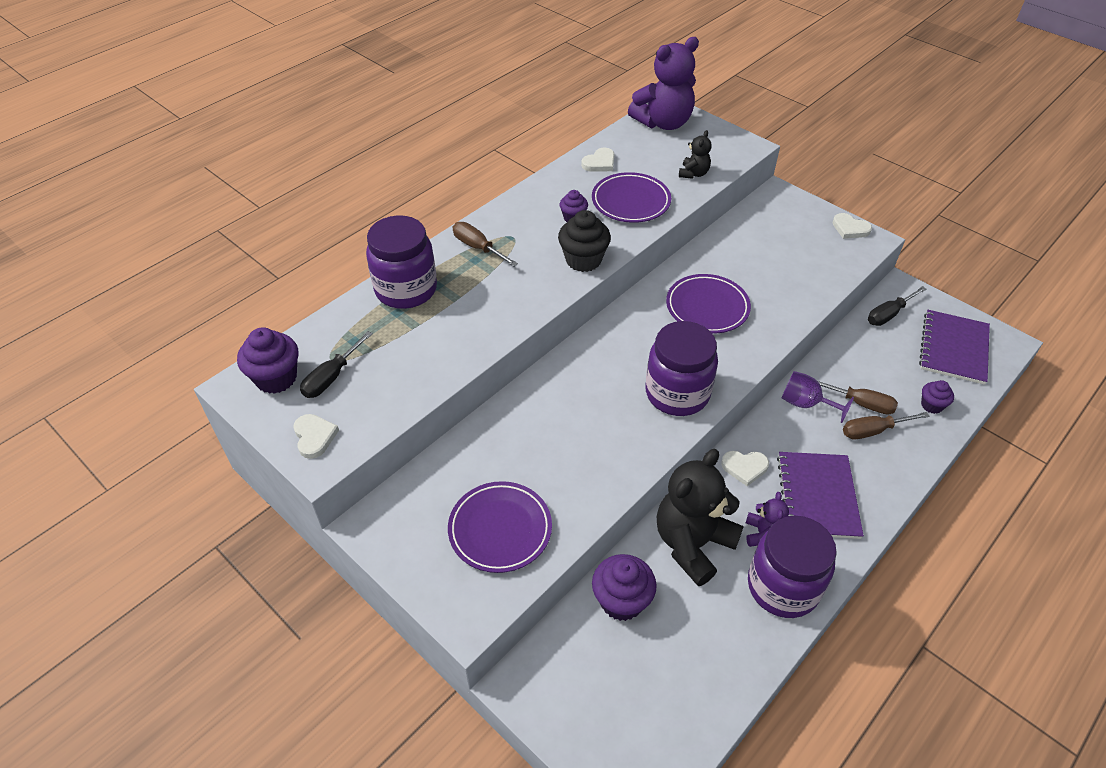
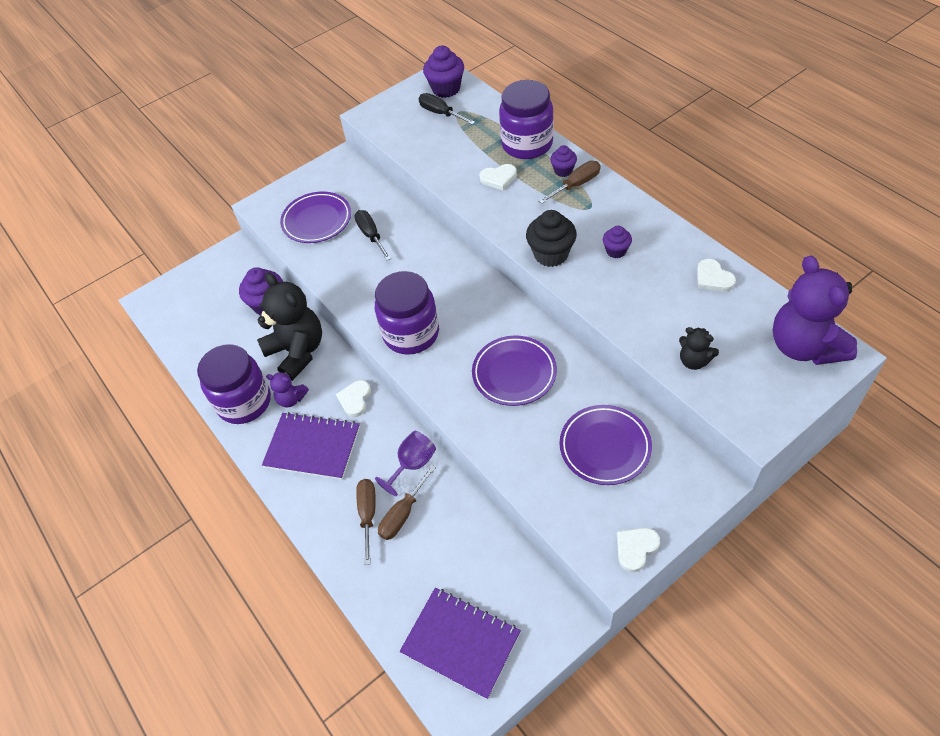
camera: 105 degrees right, 5 degrees up
(314, 437) = (389, 110): white heart -> white heart (498, 178)
(631, 202) = (641, 298): purple plate -> purple plate (605, 447)
(889, 314) = (524, 588): black screwdriver -> black screwdriver (371, 235)
(931, 405) = (386, 583): purple cupcake -> purple cupcake (563, 170)

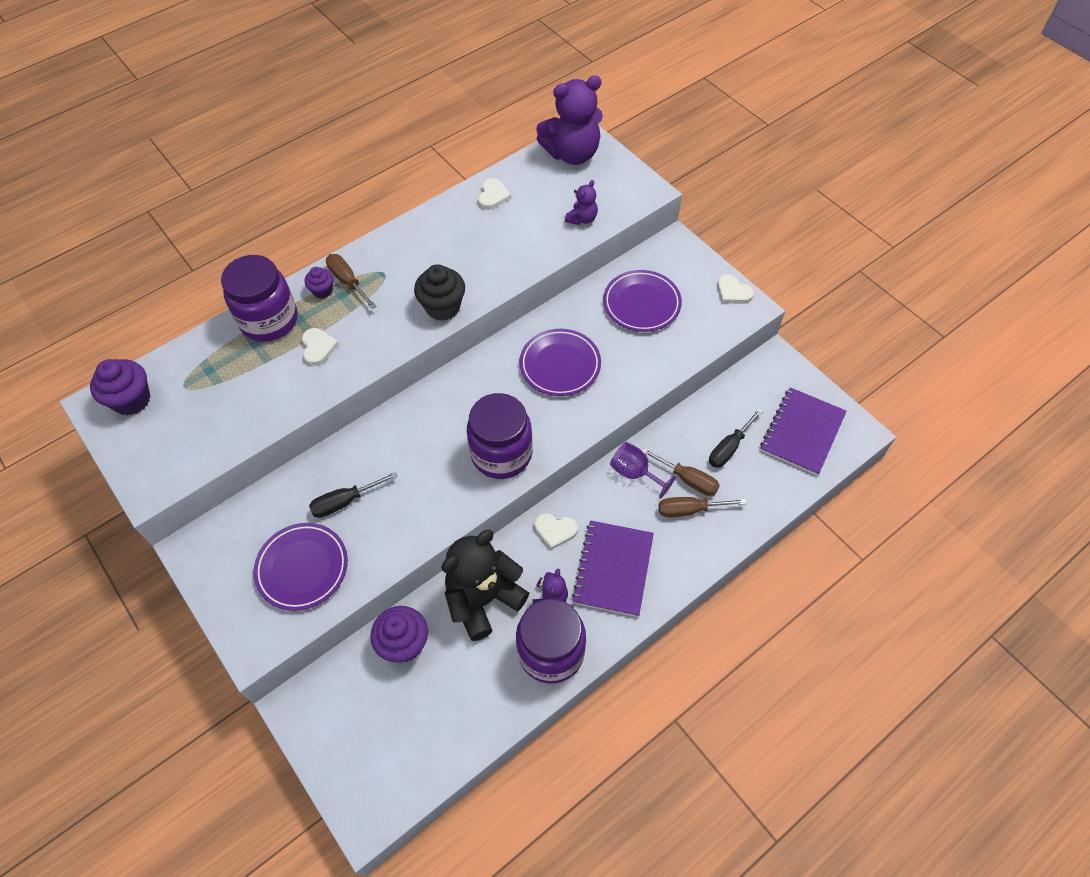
camera: 95 degrees left, 5 degrees up
(441, 113) = (180, 405): black screwdriver -> black screwdriver (729, 447)
(616, 251) = (448, 258): purple cupcake -> none
(694, 361) = (582, 219): black teddy bear -> purple teddy bear
(713, 278) = (493, 196): white heart -> white heart turned 45 degrees counterclockwise

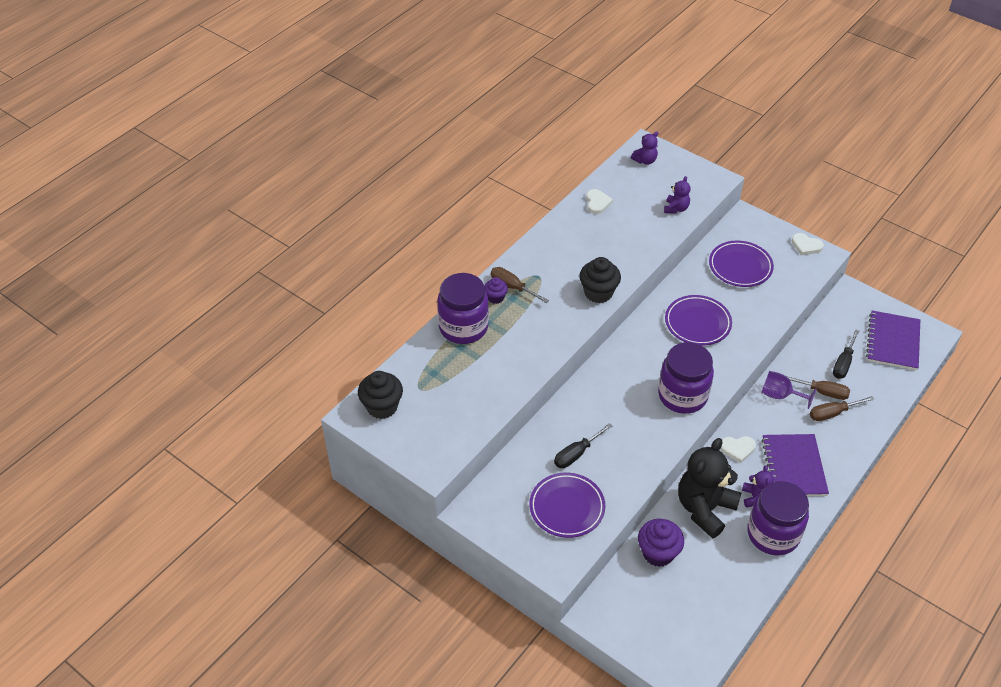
camera: 15 degrees left, 10 degrees down
(132, 400) = (382, 407): purple cupcake -> black cupcake
(318, 348) = (514, 340): white heart -> none
(572, 154) = (645, 160): purple teddy bear -> purple teddy bear, size x0.47

